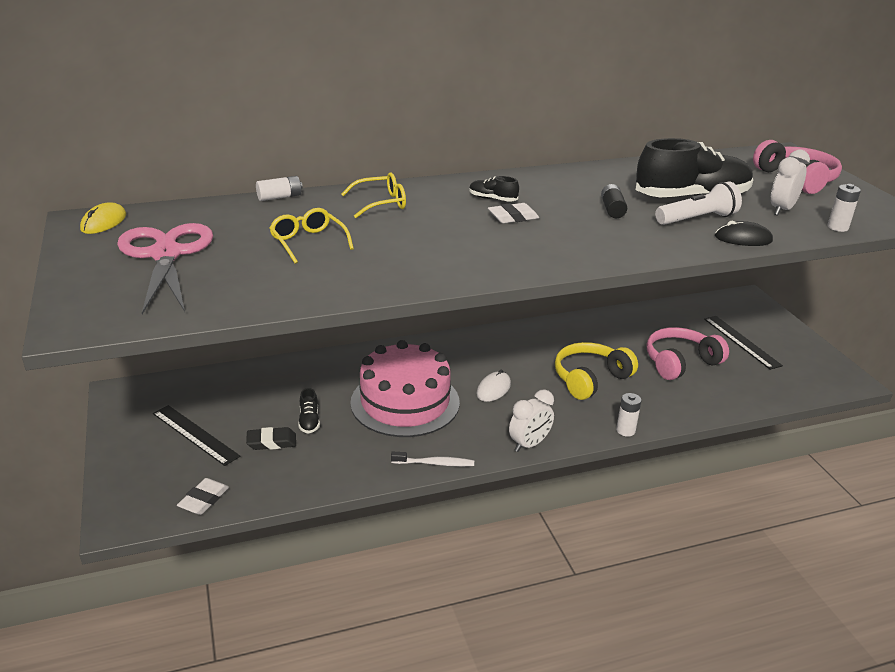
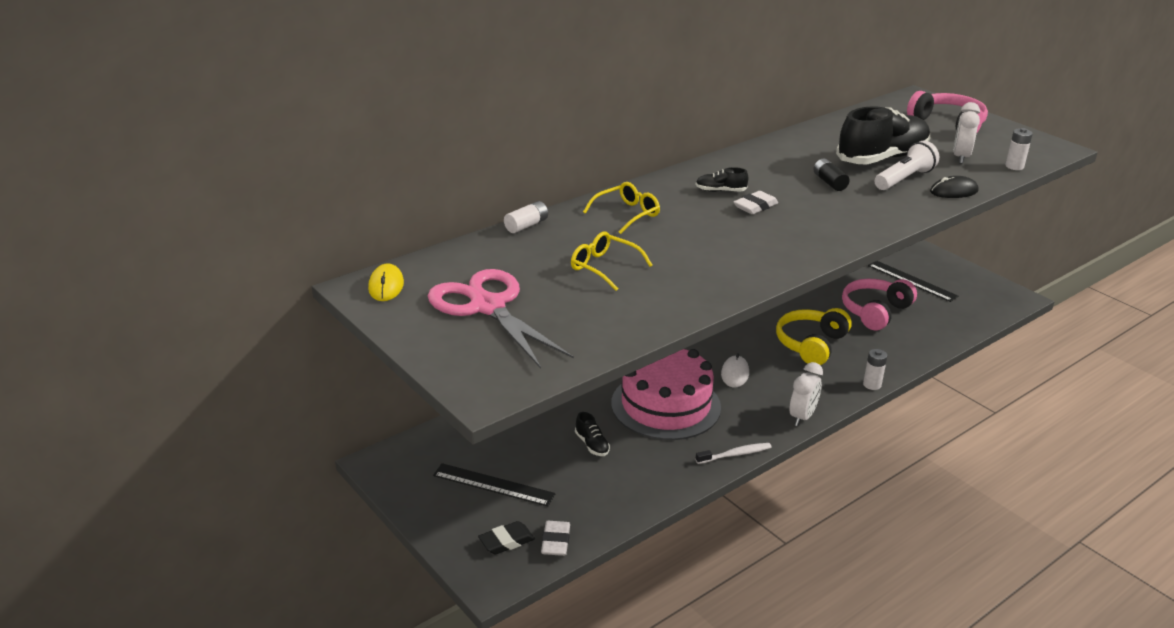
camera: 20 degrees left, 0 degrees up
(271, 442) = (573, 473): black eraser -> black eraser (506, 541)

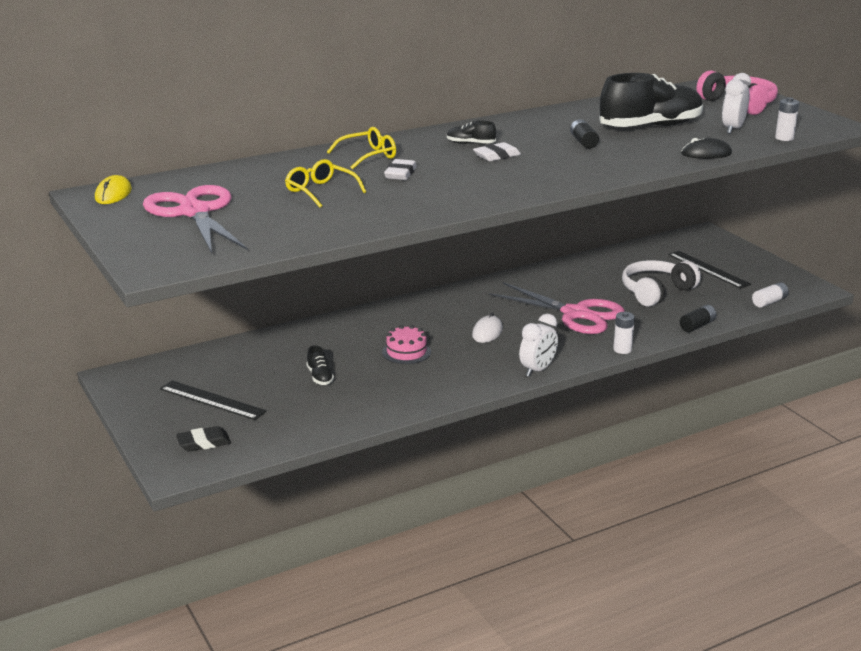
camera: 10 degrees right, 5 degrees down
(526, 225) = (268, 160): white battery -> white battery (769, 302)
(555, 541) = (249, 447): white eraser -> white eraser (400, 174)
(665, 405) = (406, 352): pink cake -> pink cake, size x0.45
(735, 454) = (455, 394): white toothbrush -> none
(811, 344) = (576, 314): yellow headphones -> pink scissors
(875, 311) = (656, 292): pink headphones -> white headphones
(904, 179) = (661, 143): white flashlight -> none
(929, 350) = (697, 326): none -> black battery

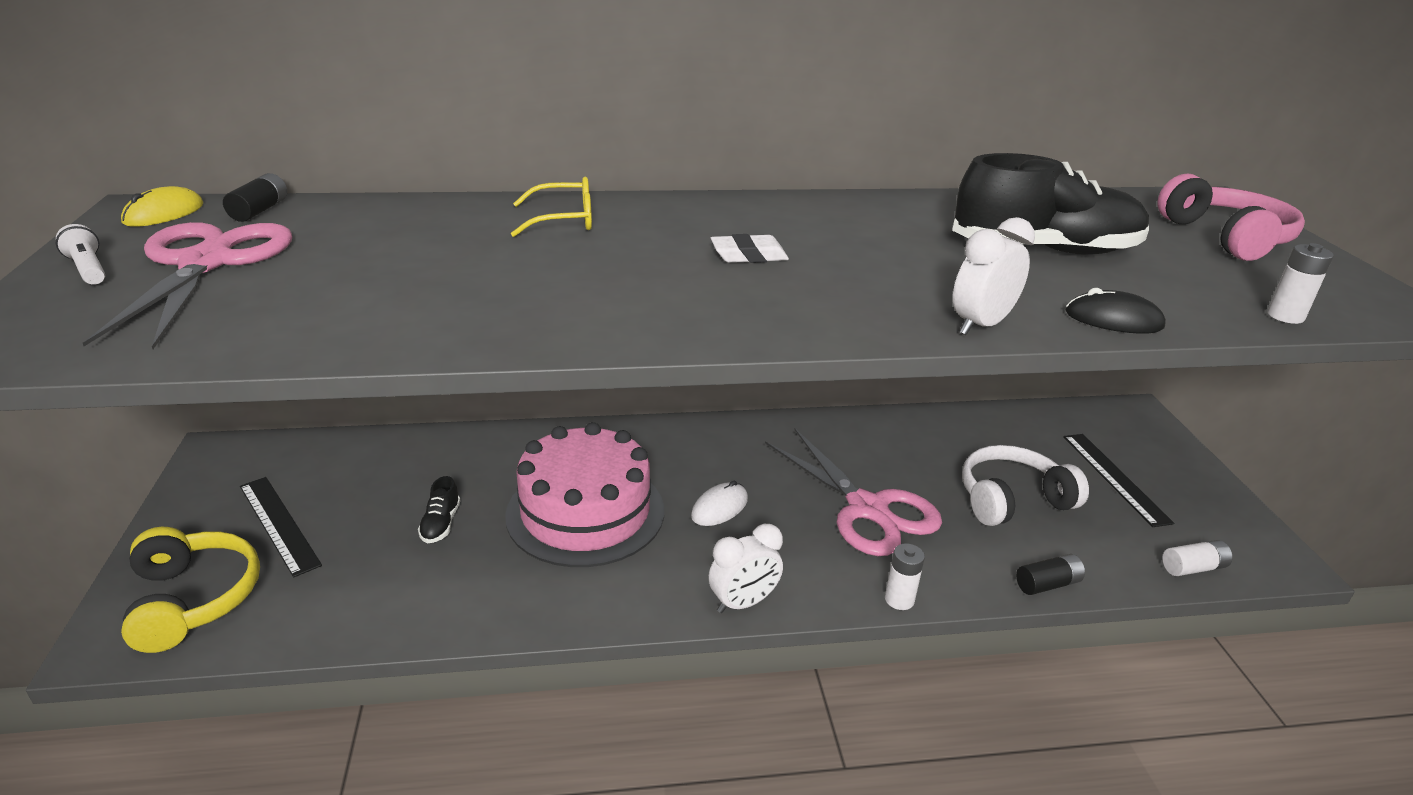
camera: 20 degrees right, 5 degrees up
(130, 227) = (88, 269): none -> white flashlight
(204, 443) = (193, 599): black eraser -> yellow headphones
(320, 191) = (421, 264): yellow glasses -> none
(400, 174) = (571, 258): white eraser -> none
(406, 352) = (585, 512): pink cake -> pink cake, size x2.21
(470, 144) = (731, 228): black shoe -> none
(583, 142) = (910, 257): black battery -> black battery (259, 210)
(732, 129) = (1191, 281): white clock -> white clock (980, 325)

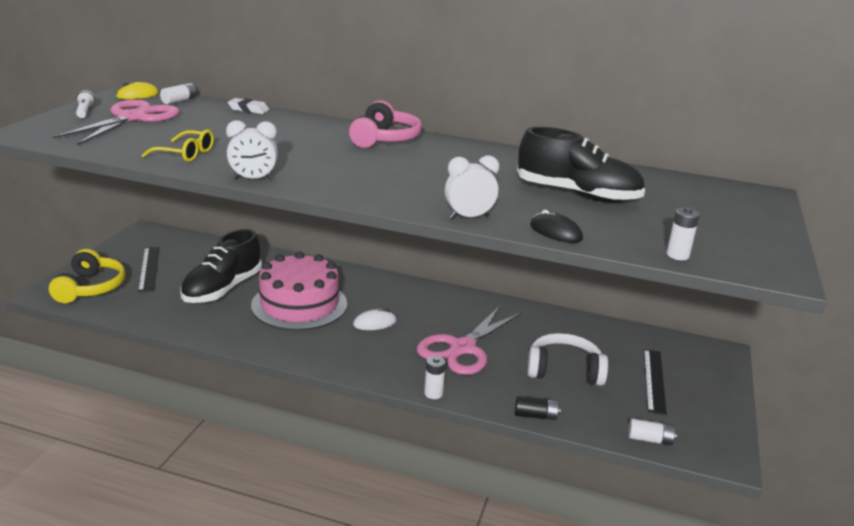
camera: 25 degrees right, 5 degrees down
(259, 210) = (179, 101): black battery -> white battery
(441, 524) = (222, 289): black shoe -> black shoe, size x2.41
(564, 220) = (317, 130): yellow glasses -> yellow glasses (185, 154)
(743, 603) = (343, 367): white clock -> white clock (253, 179)
(749, 255) = (391, 163): white eraser -> white eraser (248, 109)
(867, 509) = (462, 348): pink scissors -> pink scissors turned 45 degrees clockwise
(1226, 237) = (725, 213): pink headphones -> pink headphones (385, 139)

